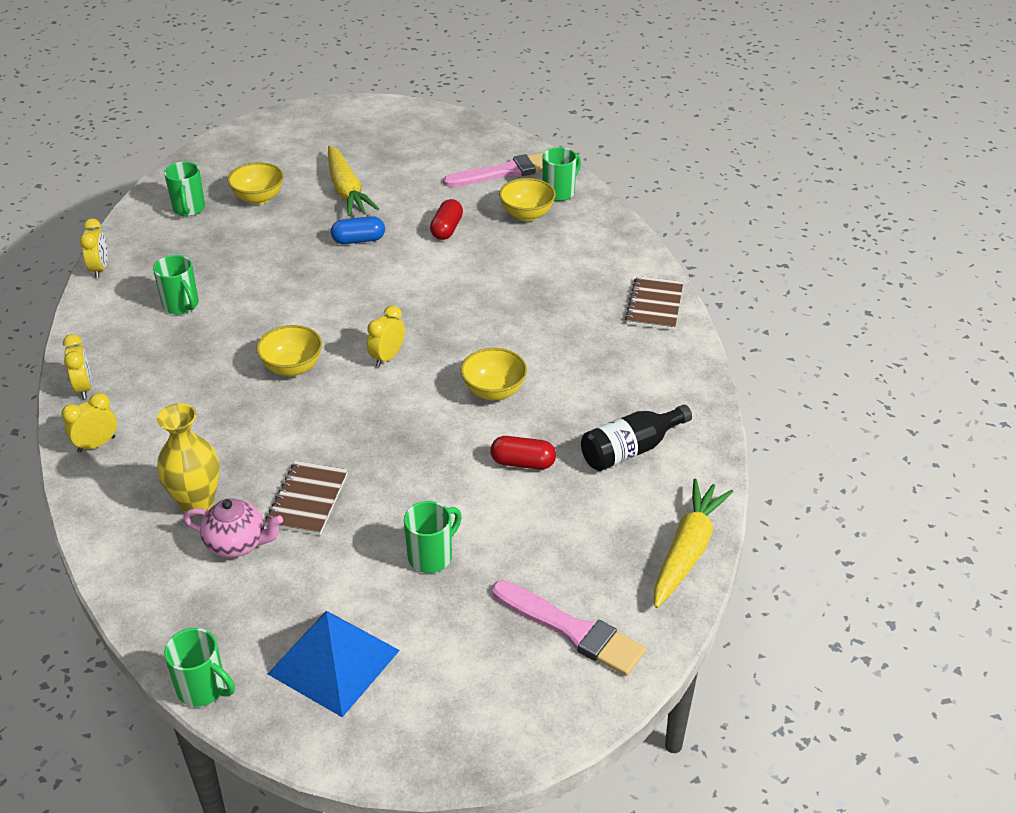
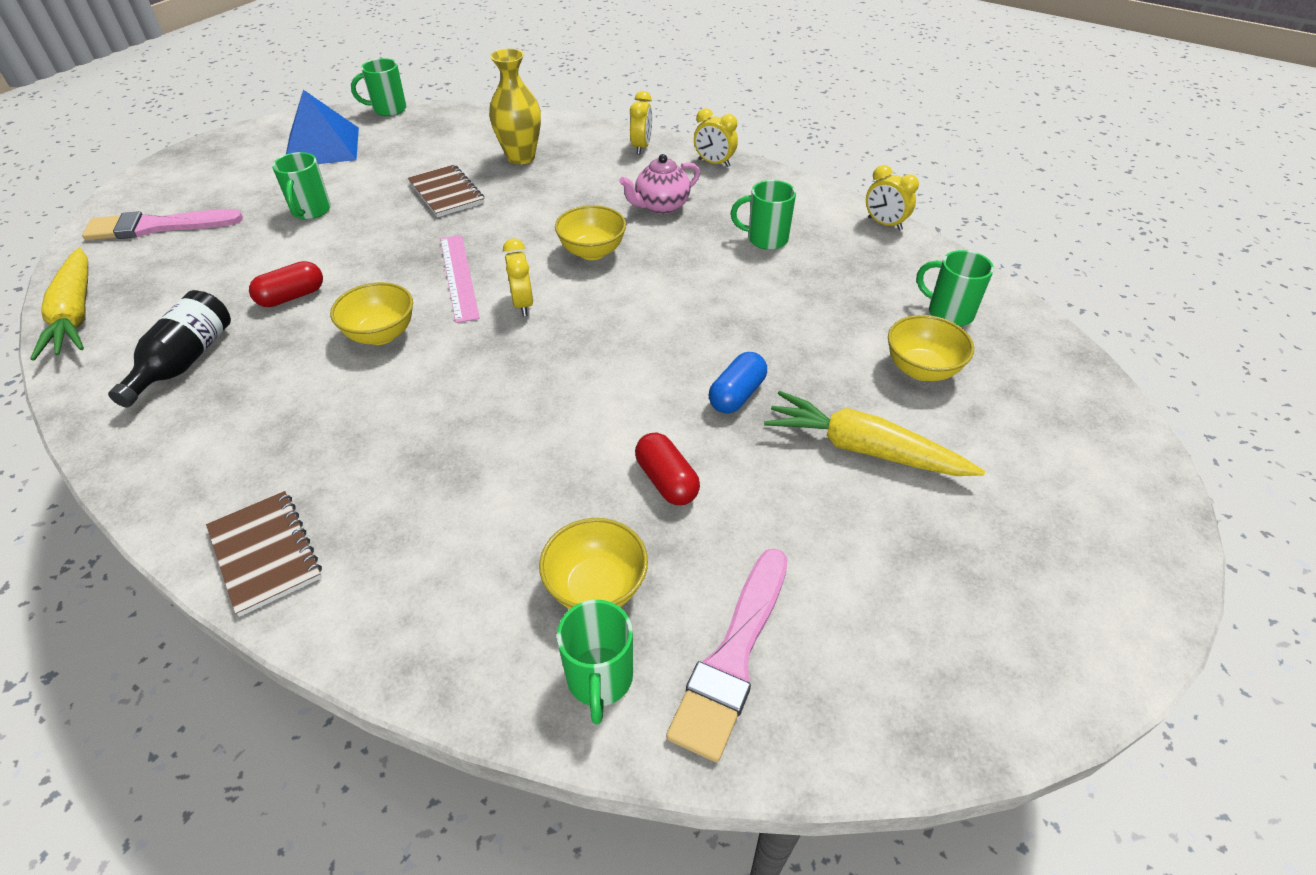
camera: 135 degrees right, 5 degrees up
(237, 544) = (461, 156): pink teapot -> pink teapot (661, 206)
(399, 405) = (459, 277): none -> pink ruler

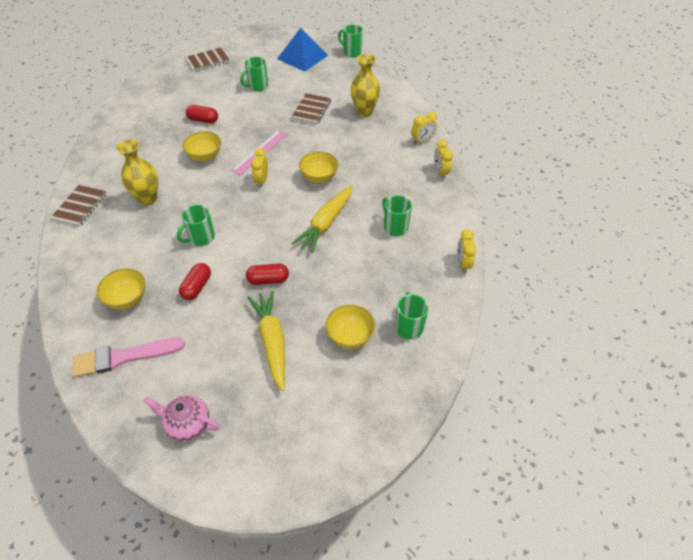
camera: 50 degrees right, 5 degrees up
(76, 314) = (145, 82): yellow carrot -> yellow carrot (326, 223)
(157, 227) = (207, 61): pink brush -> brown notebook
(185, 361) = (146, 123): black bottle -> none
(381, 447) = (148, 199): none -> yellow vase
(523, 304) = (261, 181): yellow clock -> yellow clock turned 150 degrees clockwise
(599, 679) = (88, 325): green mug -> green mug (201, 238)
(661, 206) = (380, 177): pink teapot -> pink teapot (188, 424)
(737, 395) = (268, 280): blue capsule -> red capsule

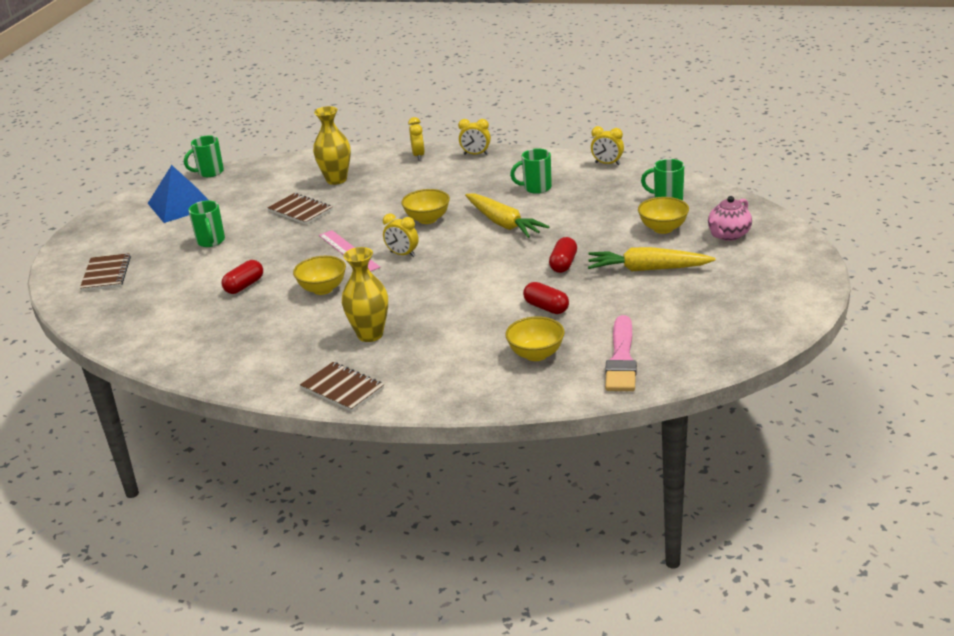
camera: 65 degrees left, 20 degrees down
(188, 424) = (725, 323): pink teapot -> pink teapot (728, 235)
(201, 238) = (470, 300): green mug -> none

